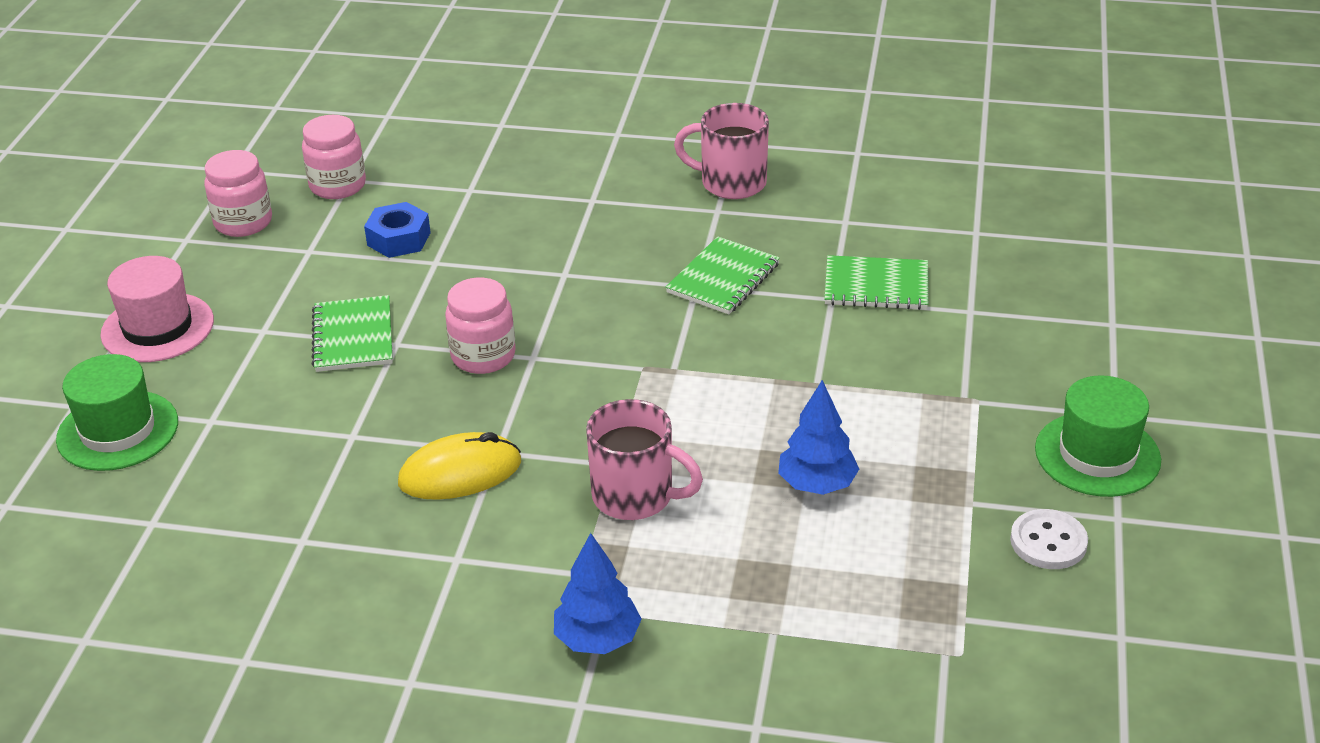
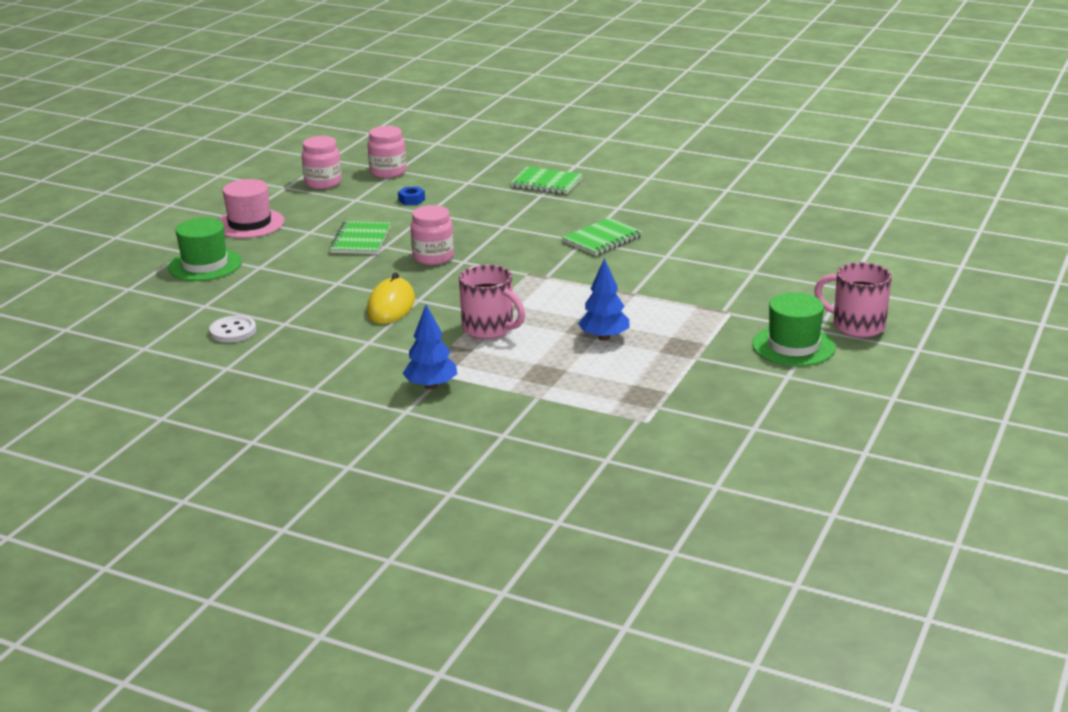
camera: 15 degrees right, 10 degrees down
(398, 239) = (411, 200): blue nut -> blue nut, size x0.65
(460, 473) = (391, 306): yellow mouse -> yellow mouse turned 75 degrees counterclockwise
(731, 183) = (634, 195): pink mug -> pink mug (856, 326)
(876, 286) = (699, 253): green notebook -> green notebook (546, 183)
(1048, 542) = (735, 380): white button -> white button (233, 331)

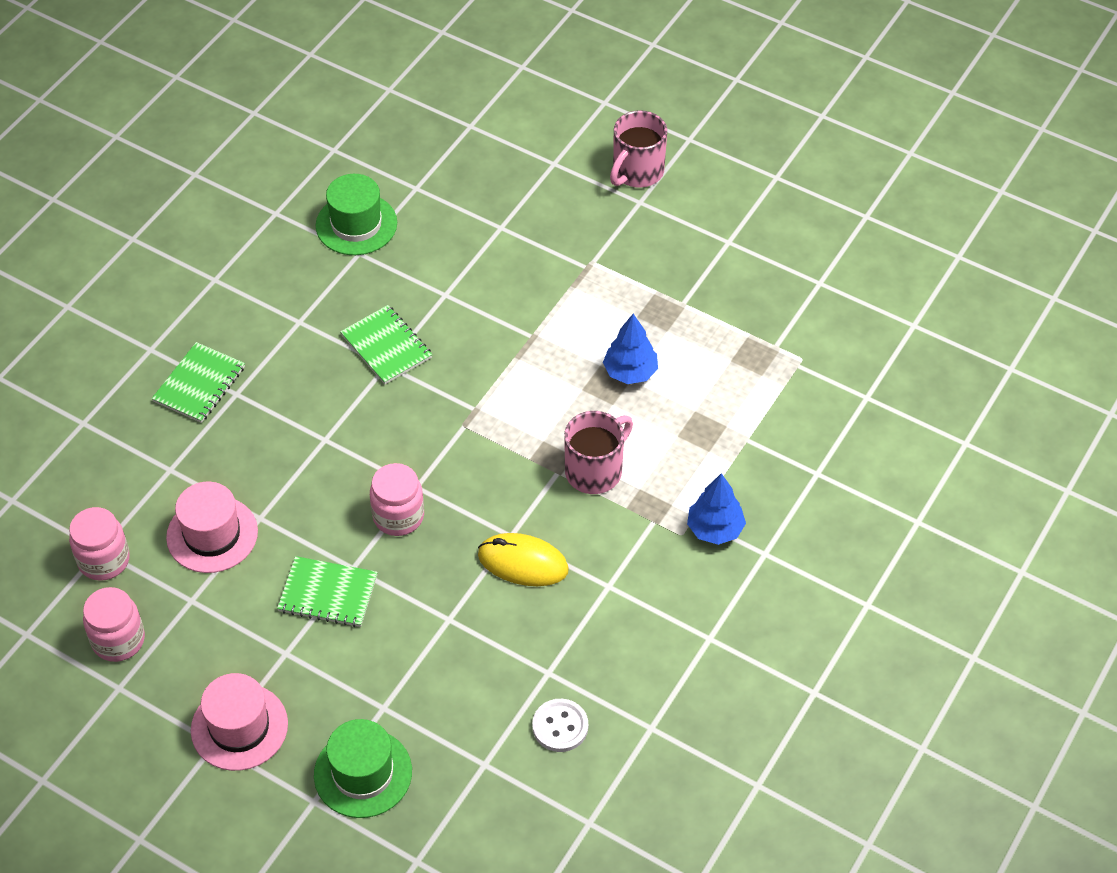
camera: 85 degrees left, 25 degrees up
(411, 200) = (212, 534): blue nut -> pink hat
(793, 346) = (671, 226): green hat -> green hat (356, 224)

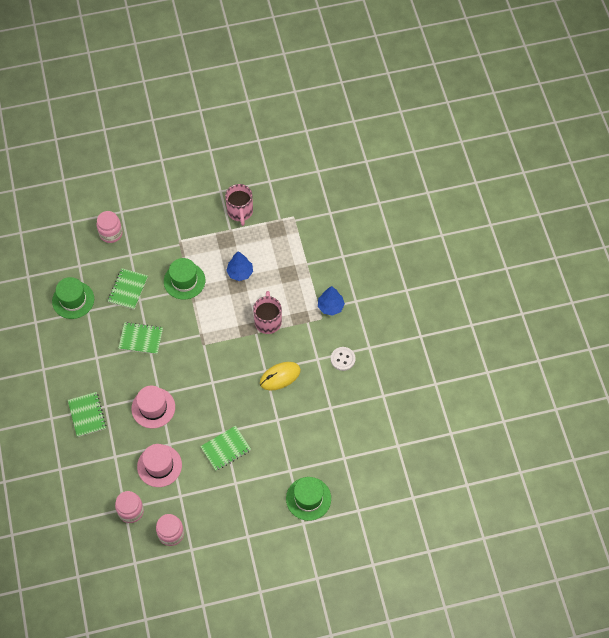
camera: 45 degrees left, 10 degrees up
(239, 727) = (249, 523): pink hat -> pink hat (153, 408)
(398, 516) = (218, 399): pink jar -> pink jar (111, 233)
(445, 269) = (128, 289): none -> green notebook
(536, 319) = (184, 281): none -> green hat
(560, 726) = (354, 422): white button -> white button (343, 359)
(637, 172) = (156, 189): pink mug -> pink mug (240, 212)

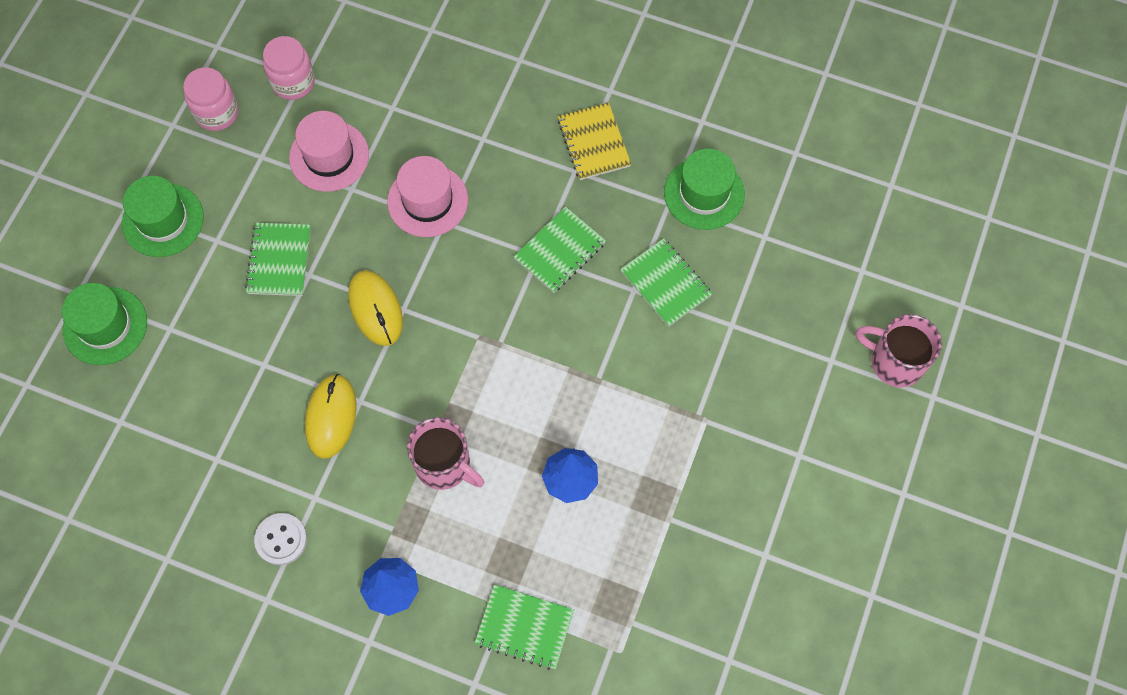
camera: 125 degrees right, 5 degrees up
(76, 359) = (594, 143): none -> yellow notebook
(87, 415) = (487, 107): green notebook -> green notebook (524, 627)
(111, 233) = (796, 319): pink jar -> none
(184, 281) = (619, 379): green hat -> green hat (163, 220)
(220, 393) = (376, 309): none -> yellow mouse
(240, 212) = (696, 561): pink mug -> pink mug (895, 361)

